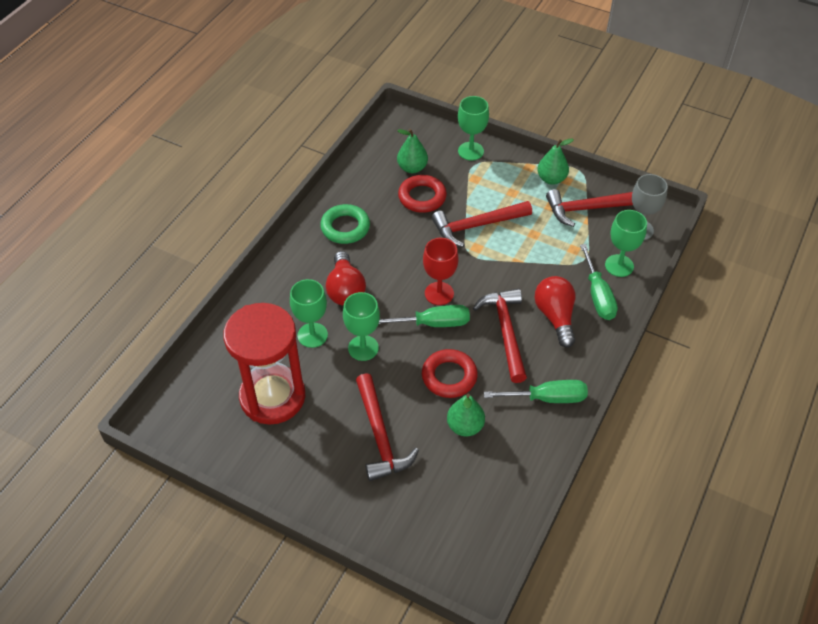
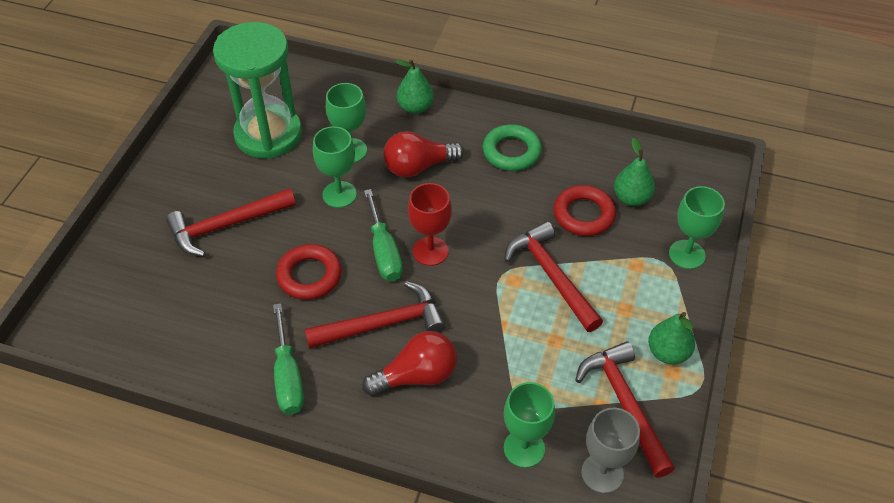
camera: 80 degrees right, 0 degrees up
(272, 397) = (268, 134): red hourglass -> green hourglass
(465, 426) = (242, 298): green pear -> green pear (415, 107)
(598, 295) = (463, 424): green screwdriver -> none

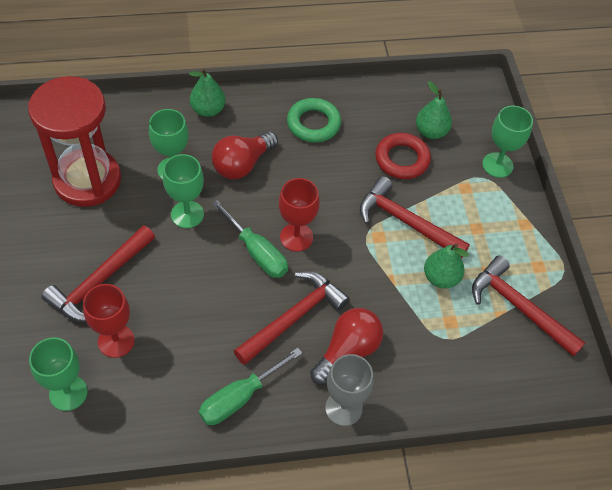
camera: 30 degrees left, 5 degrees up
(209, 282) = (116, 341): none -> red goblet
(268, 134) = (87, 180): green hourglass -> red hourglass
(288, 376) = (239, 397): green screwdriver -> green screwdriver turned 90 degrees clockwise
(309, 275) = (204, 299): red ring -> none
(524, 448) = (465, 376): green goblet -> green goblet (68, 393)
(602, 473) = (533, 370): grey goblet -> grey goblet (343, 408)
(668, 352) = (527, 252): green pear -> green pear (441, 278)

